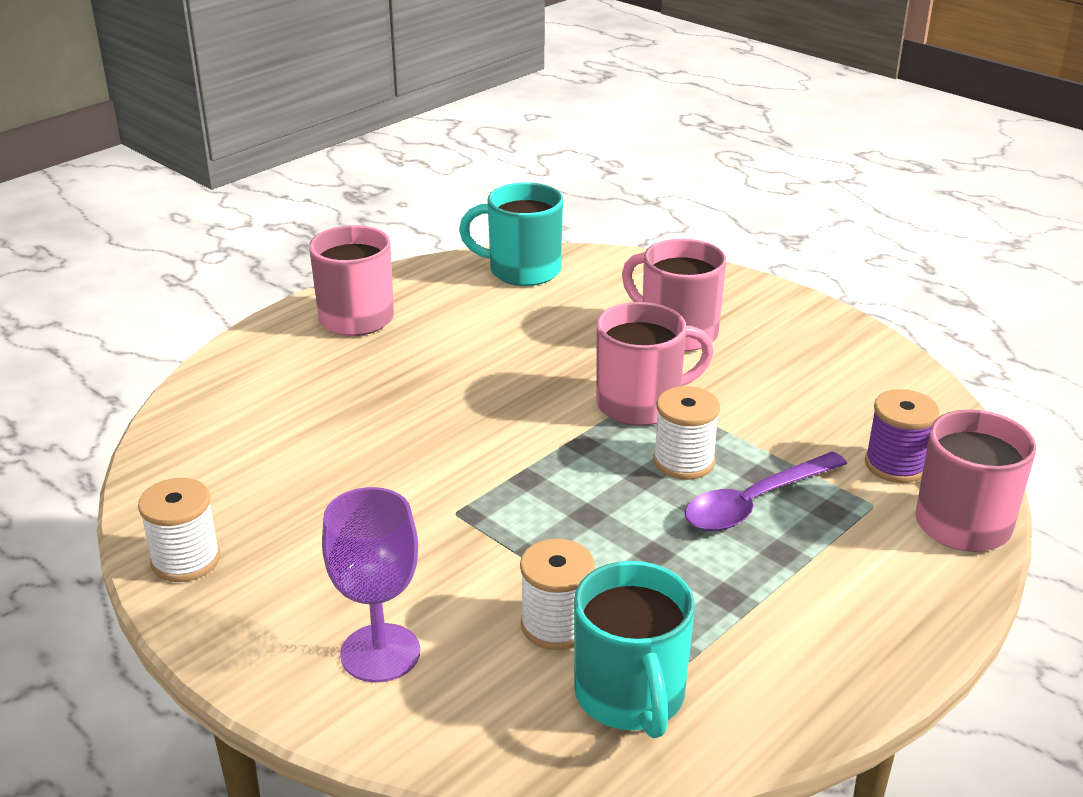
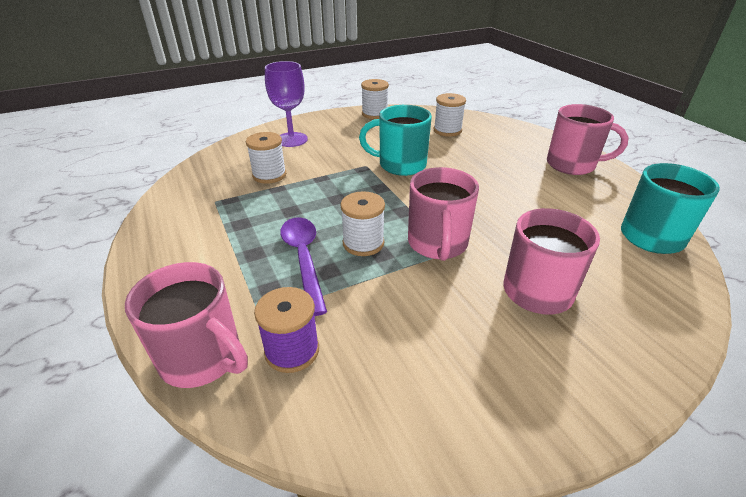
camera: 110 degrees right, 5 degrees up
(257, 444) = (447, 130): none -> white spool
(630, 696) = (212, 183): turquoise mug -> turquoise mug (400, 165)

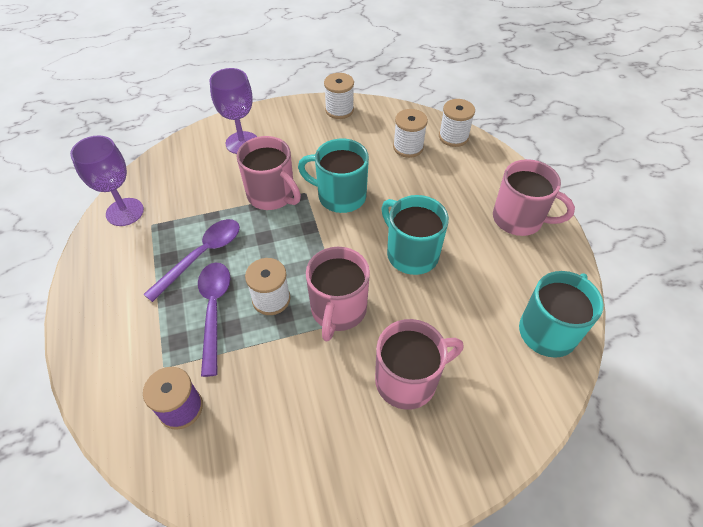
camera: 10 degrees right, 15 degrees up
(183, 195) = (125, 212): none -> purple goblet
(202, 358) = (112, 403): pink mug -> pink mug (272, 195)
(269, 175) = (208, 195): white spool -> white spool (453, 137)
(276, 218) = (202, 256): none -> purple spoon
(488, 196) = (411, 253): none -> turquoise mug

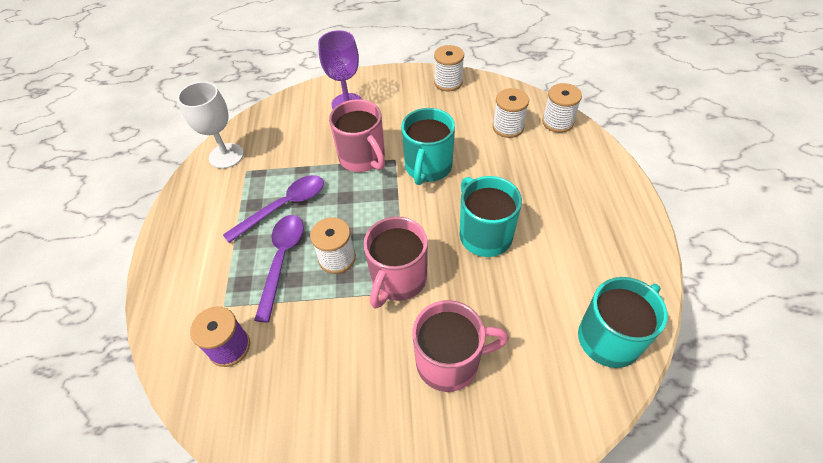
camera: 15 degrees right, 0 degrees up
(125, 212) = (226, 156): purple goblet -> white goblet
(340, 196) = (428, 167): turquoise mug -> turquoise mug turned 105 degrees counterclockwise
(519, 219) = (607, 216): pink mug -> none

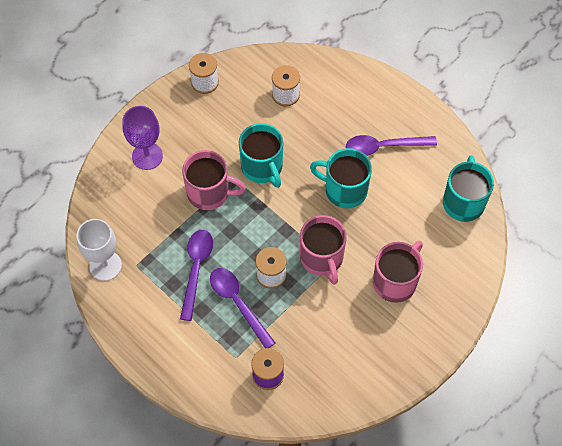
camera: 45 degrees left, 10 degrees up
(557, 122) = (315, 67): white spool -> none
(564, 224) = (384, 147): none -> purple spoon

